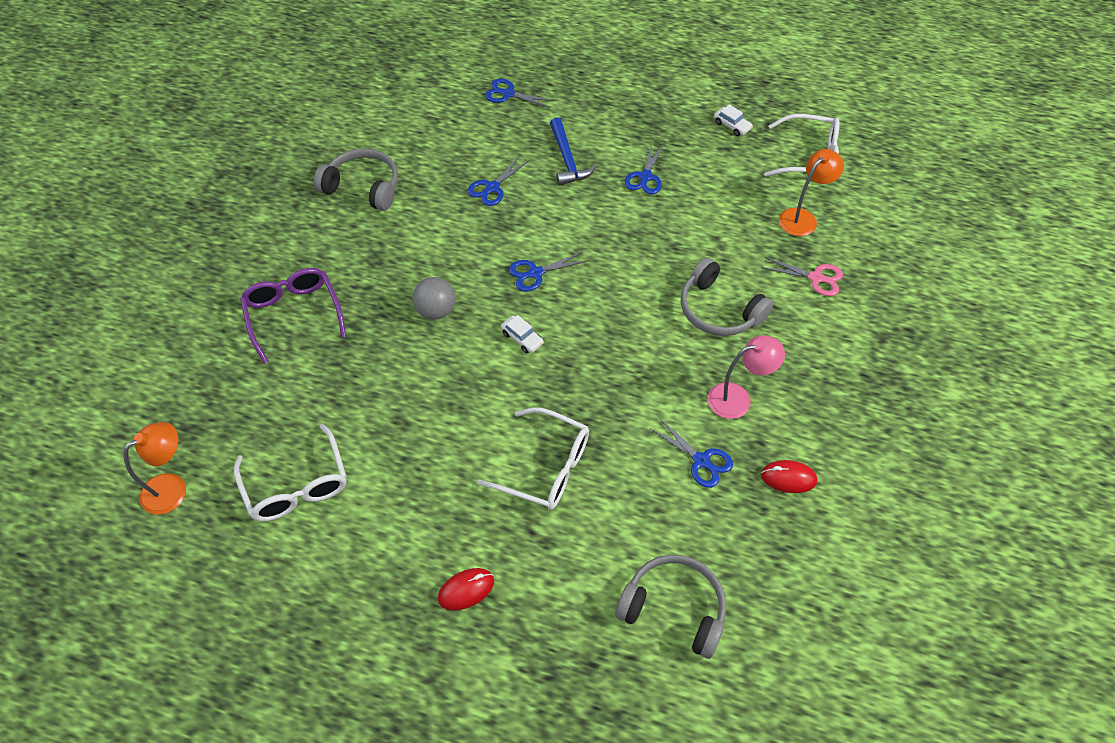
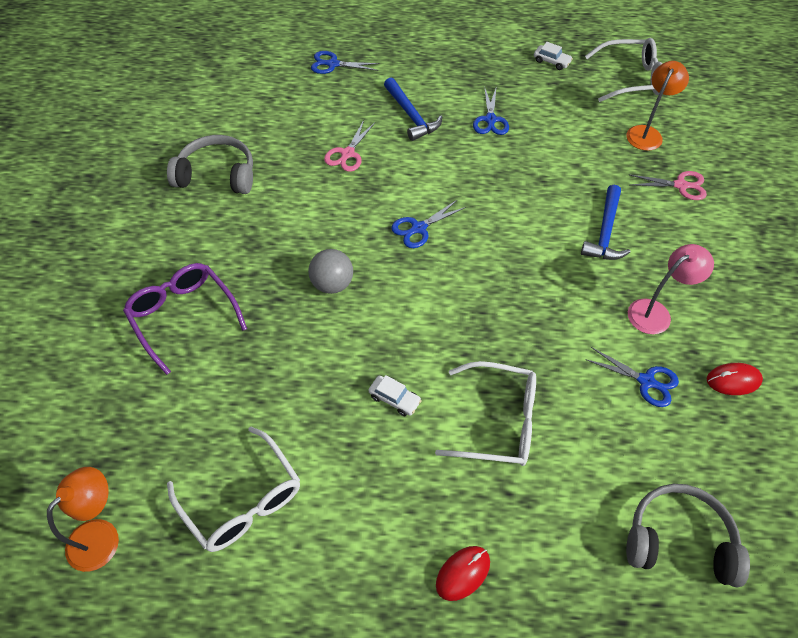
camera: 15 degrees left, 0 degrees up
(492, 188) = (347, 154): blue scissors -> pink scissors
(522, 338) = (428, 295): white car -> white car (394, 399)
(718, 310) = (605, 232): grey headphones -> blue hammer

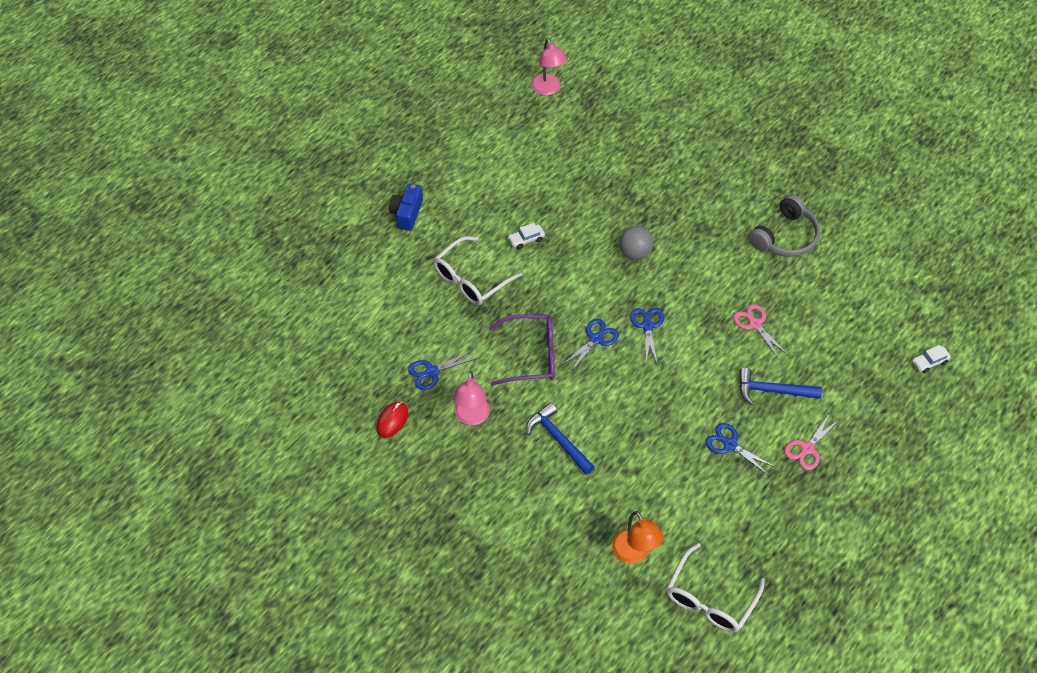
camera: 125 degrees right, 0 degrees up
(101, 535) = (548, 89): orange lamp -> pink lamp
(183, 316) = (665, 170): purple glasses -> purple glasses (531, 355)
(242, 500) = (521, 147): white glasses -> none
(333, 64) = (877, 372): blue scissors -> blue scissors (596, 339)
(463, 573) = (407, 213): red mouse -> blue camera
(551, 61) = (776, 548): white car -> white car (929, 362)
(679, 540) = (338, 315): grey headphones -> none
(680, 185) = (562, 529): pink scissors -> pink scissors (807, 448)

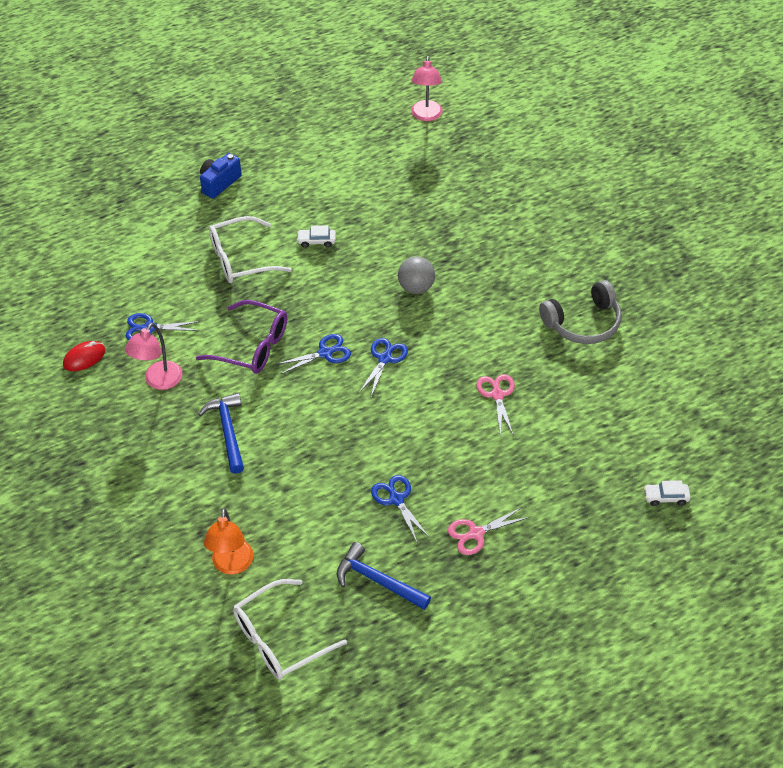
camera: 25 degrees right, 5 degrees down
(772, 391) = (475, 464): blue hammer -> blue hammer (378, 581)

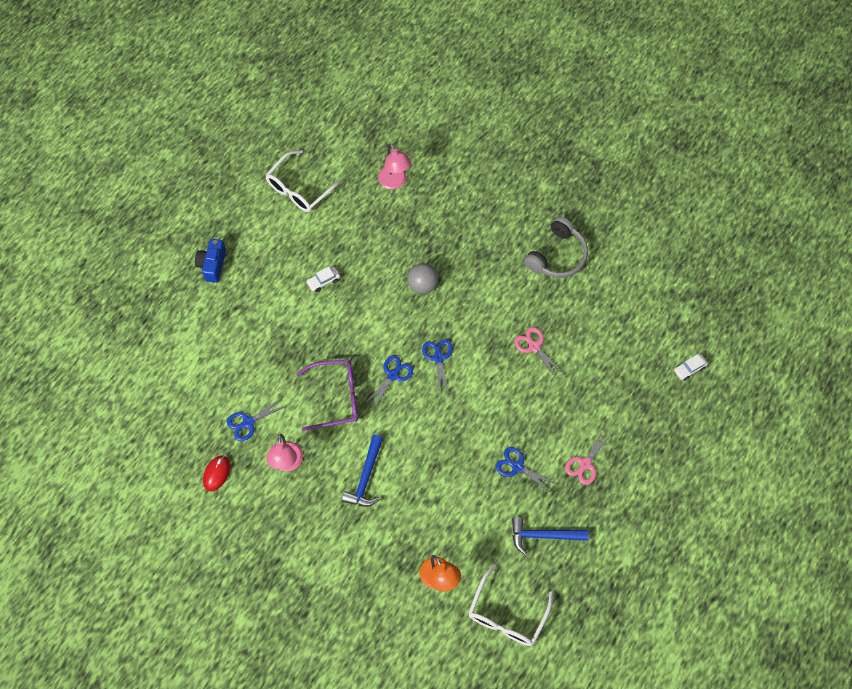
camera: 30 degrees left, 15 degrees up
(228, 431) = (366, 477): blue hammer -> blue hammer turned 120 degrees counterclockwise
(240, 259) = (276, 326): white glasses -> white glasses (300, 189)
(426, 116) = (333, 123): pink lamp -> pink lamp (394, 182)

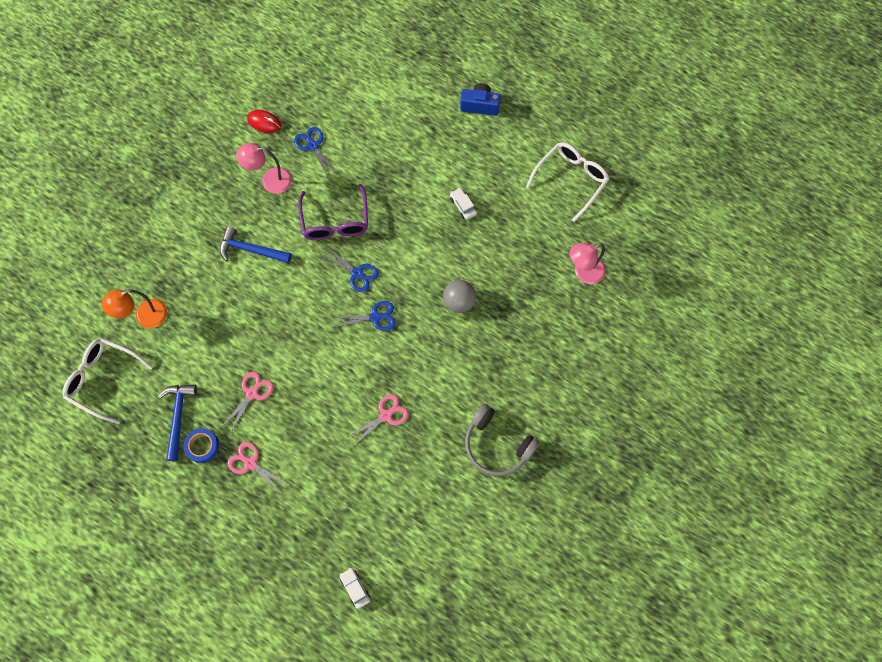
camera: 90 degrees right, 5 degrees up
(300, 189) = (571, 180): white glasses -> white glasses turned 90 degrees clockwise
(517, 467) = (252, 393): blue scissors -> pink scissors
(571, 509) = (202, 446): none -> blue tape

